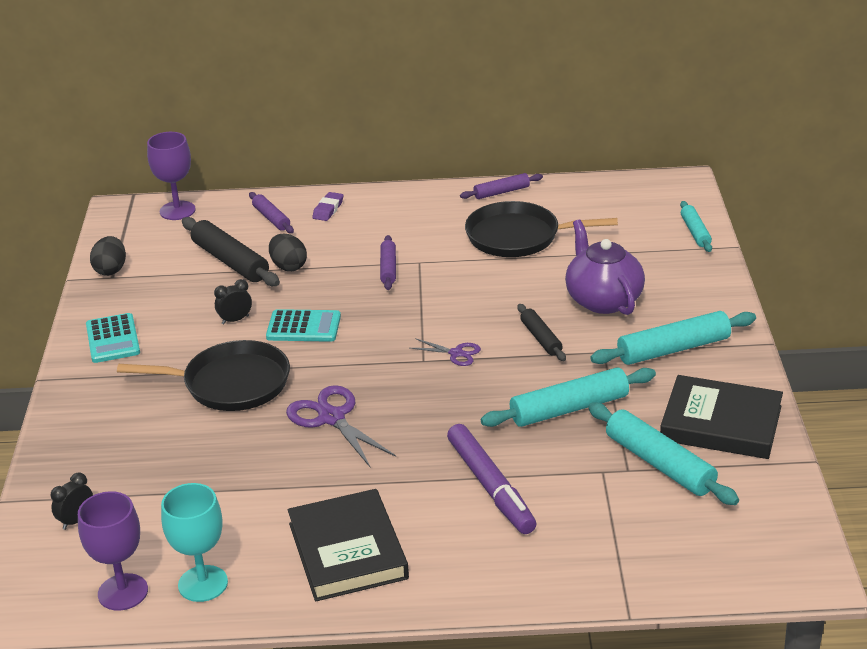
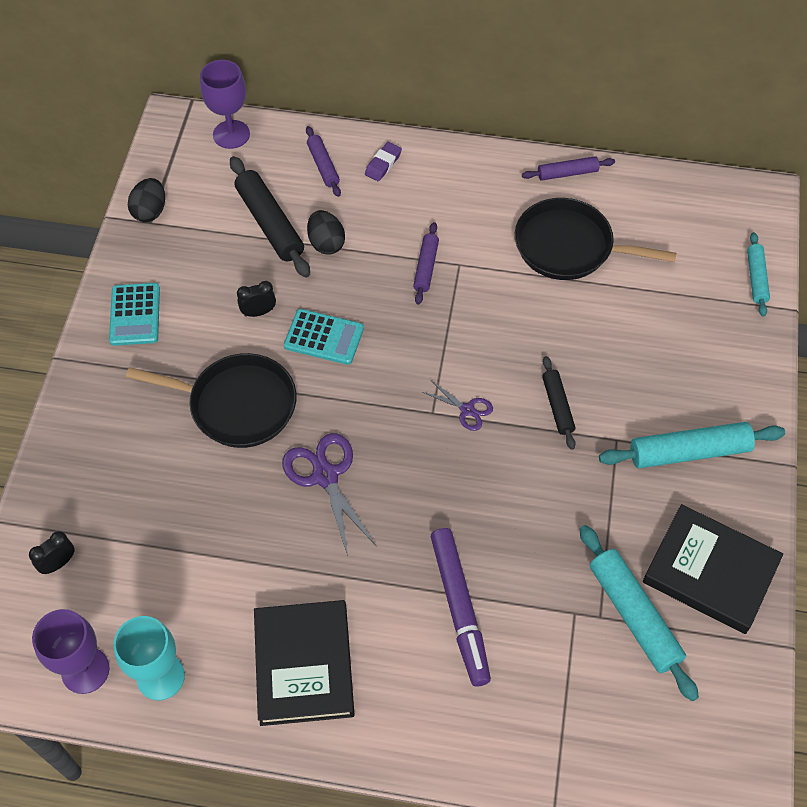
camera: 10 degrees right, 25 degrees up
(569, 408) = (562, 515): turquoise rolling pin -> none
(603, 300) = (634, 362): purple teapot -> none

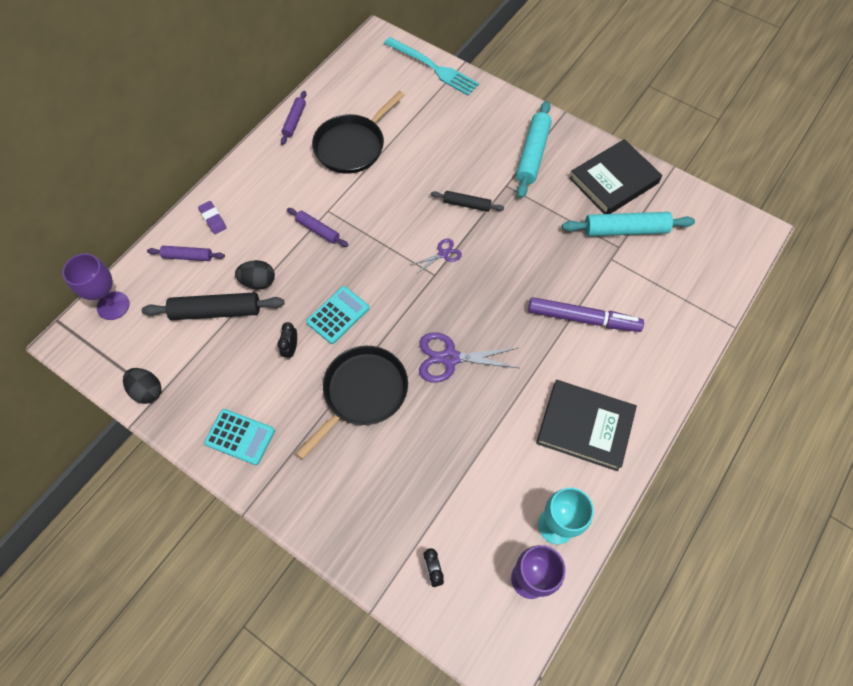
camera: 65 degrees left, 5 degrees up
(756, 278) = (433, 67): turquoise rolling pin -> turquoise fork

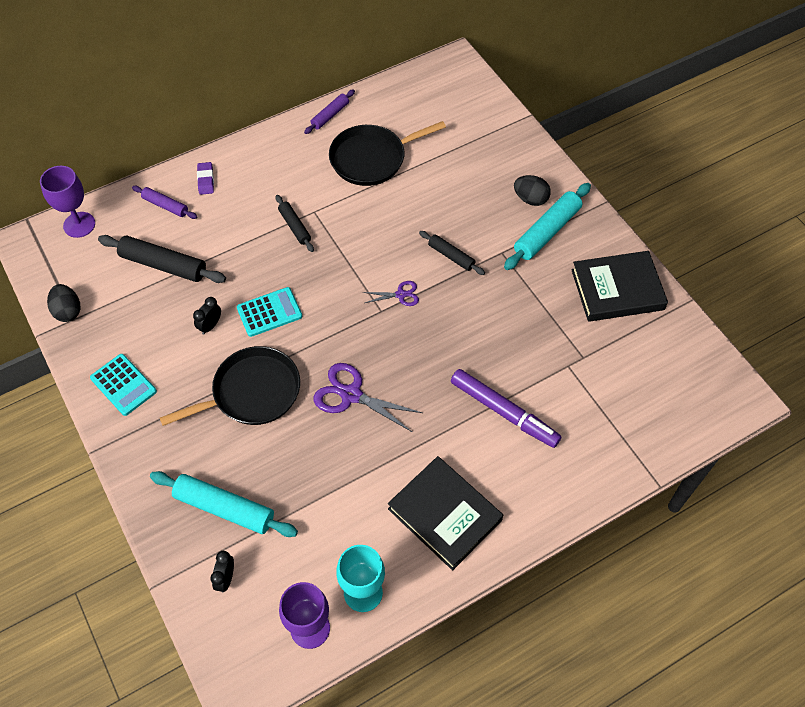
camera: 25 degrees right, 5 degrees down
(258, 282) = (215, 253): black egg -> black egg (530, 199)
(318, 230) = (294, 226): purple rolling pin -> black rolling pin
(433, 67) = (494, 110): turquoise fork -> none
(625, 229) = (600, 343): turquoise rolling pin -> turquoise rolling pin (225, 508)

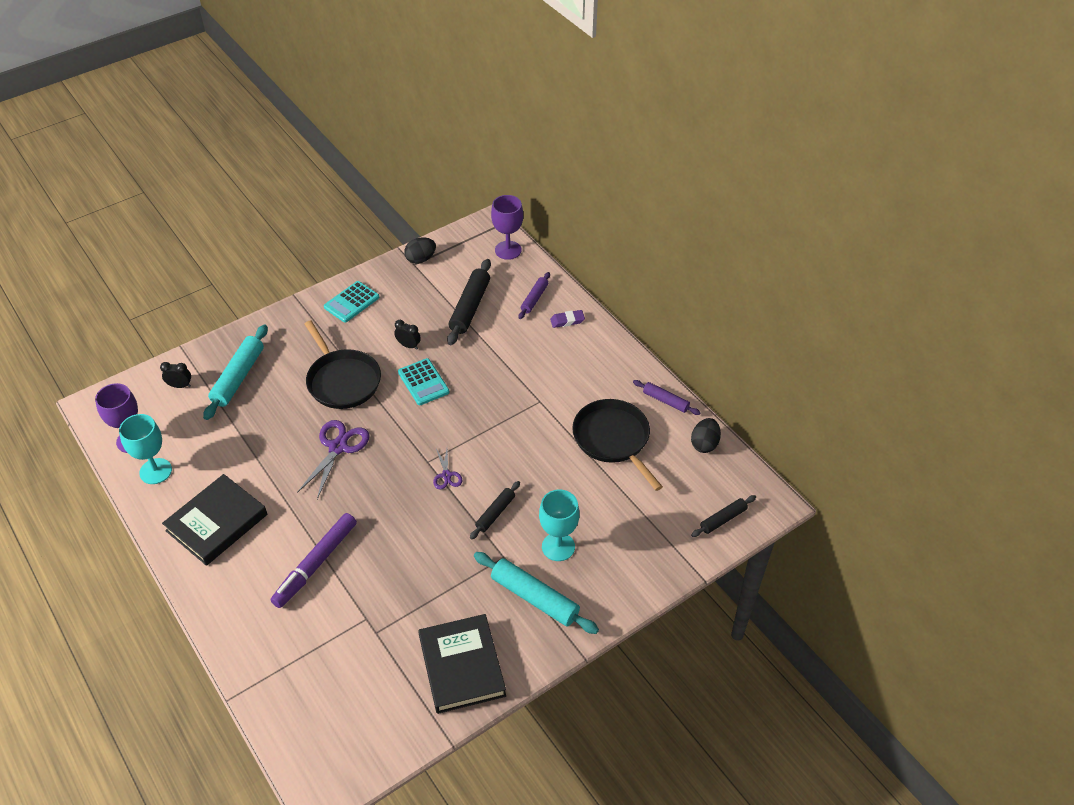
camera: 85 degrees right, 10 degrees down
(294, 226) = (520, 389): black rolling pin -> black rolling pin (723, 519)
(492, 210) = (558, 547): none -> turquoise goblet
(530, 199) = (578, 581): black egg -> black egg (704, 444)

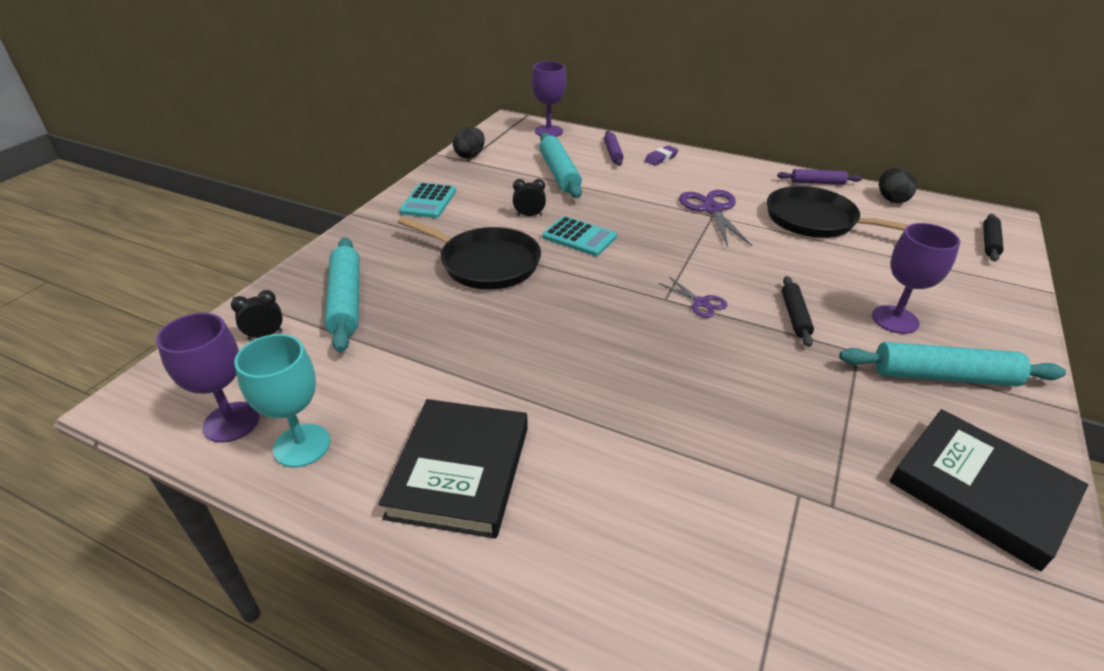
camera: 30 degrees left, 10 degrees down
(315, 564) = (656, 459): purple marker -> none
(338, 447) = (546, 323): purple scissors -> purple scissors (712, 209)
(470, 307) = (559, 173): black rolling pin -> turquoise rolling pin
(558, 547) = (895, 319): turquoise goblet -> purple goblet

